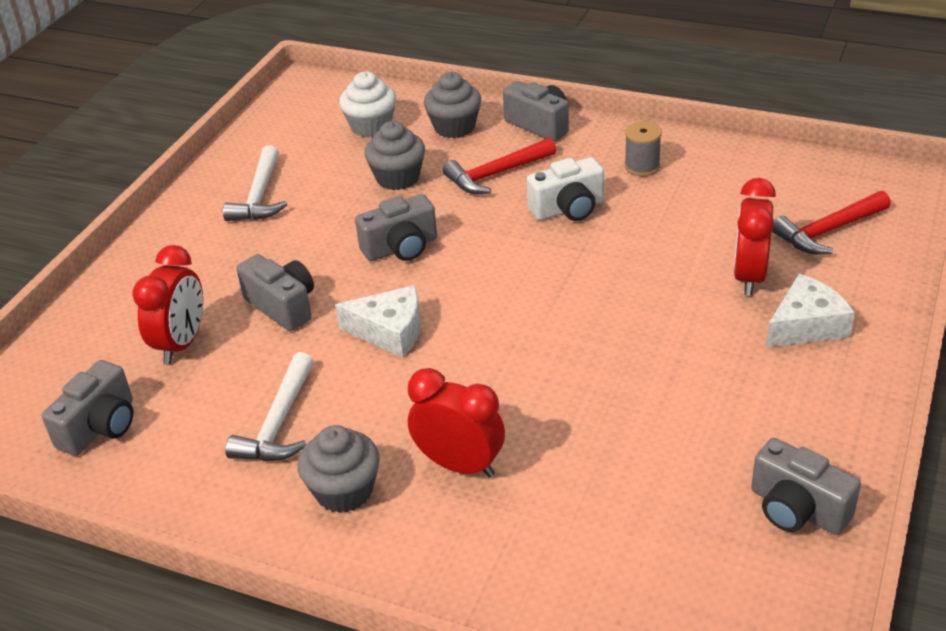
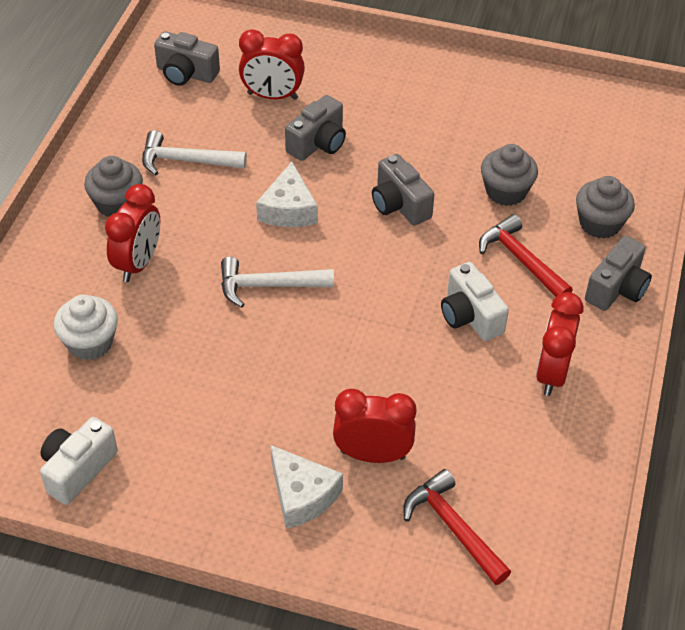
camera: 80 degrees right, 10 degrees up
(260, 196) = (466, 107): white hammer -> white hammer (268, 286)
(371, 126) = (590, 164): white cupcake -> white cupcake (90, 343)
(642, 166) = (551, 373): grey spool -> red clock
(797, 509) = (77, 469): grey camera -> white camera

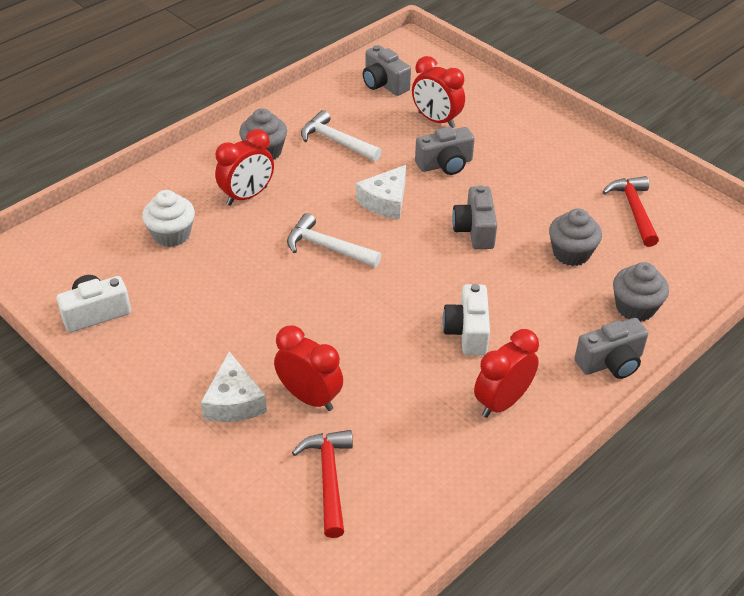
camera: 30 degrees right, 5 degrees down
(521, 260) = (543, 308): red hammer -> red hammer (634, 210)

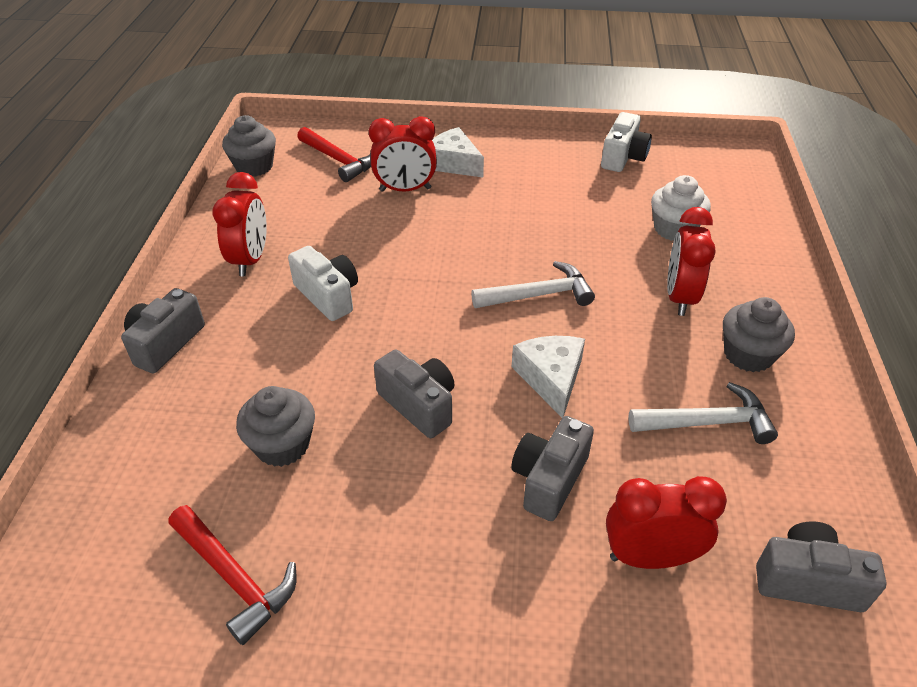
camera: 140 degrees right, 0 degrees up
(635, 308) = (164, 418): grey cupcake -> grey cupcake (254, 166)

